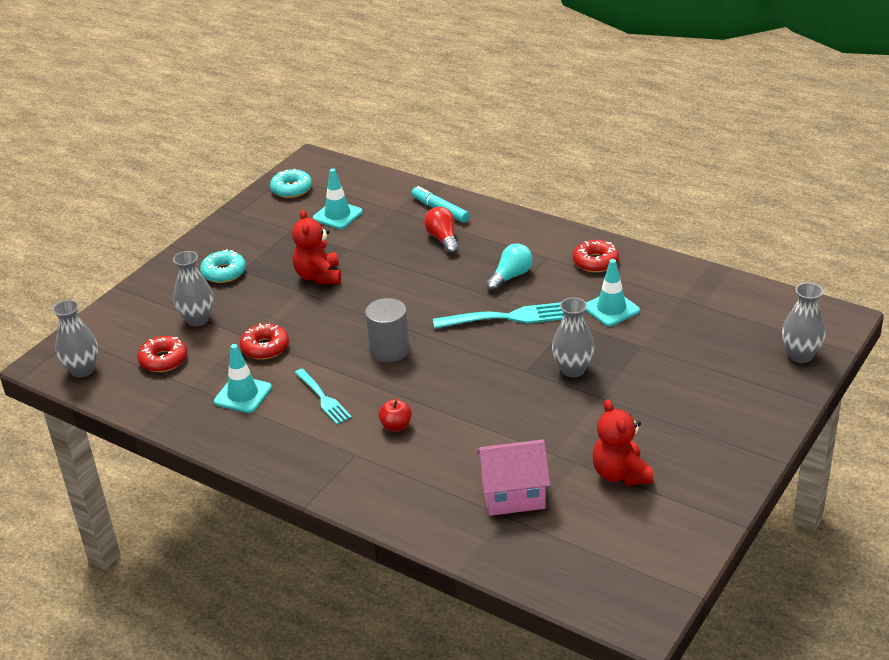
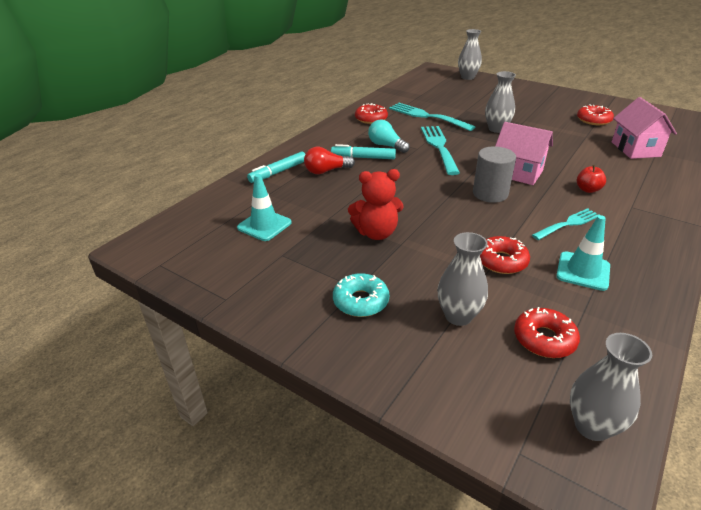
camera: 90 degrees left, 0 degrees up
(291, 189) = (193, 258): turquoise donut -> none
(439, 375) = (518, 173): none -> pink house
(477, 261) = (363, 157): none -> turquoise marker
(611, 309) = (427, 116): turquoise traffic cone -> turquoise fork
(620, 474) = (593, 120): red teddy bear -> red donut

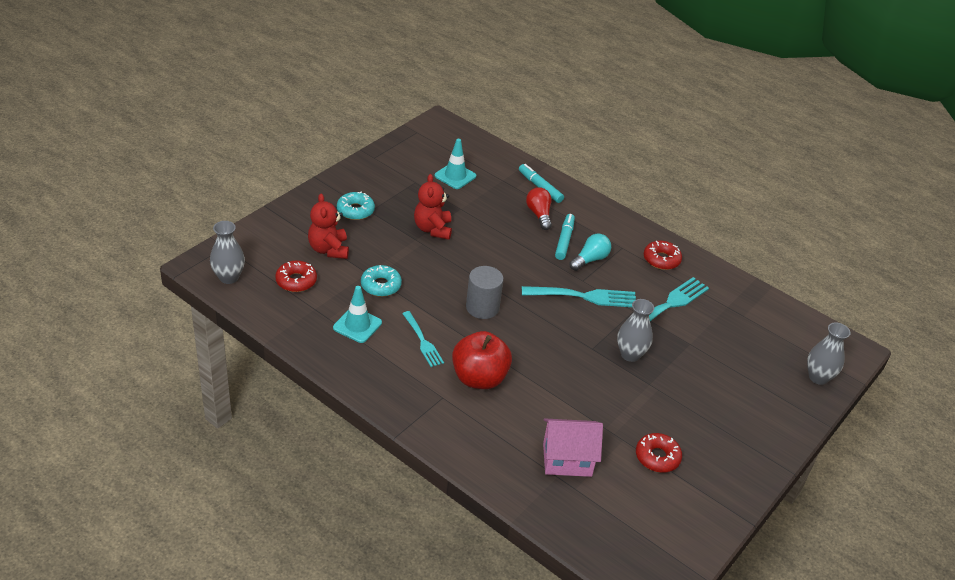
camera: 90 degrees right, 5 degrees up
(458, 316) = (328, 249): grey vase -> red teddy bear
(501, 261) = (381, 285): red donut -> turquoise donut
(518, 173) = (520, 339): pink house -> none
(587, 189) = (479, 378): red apple -> red apple, size x2.14

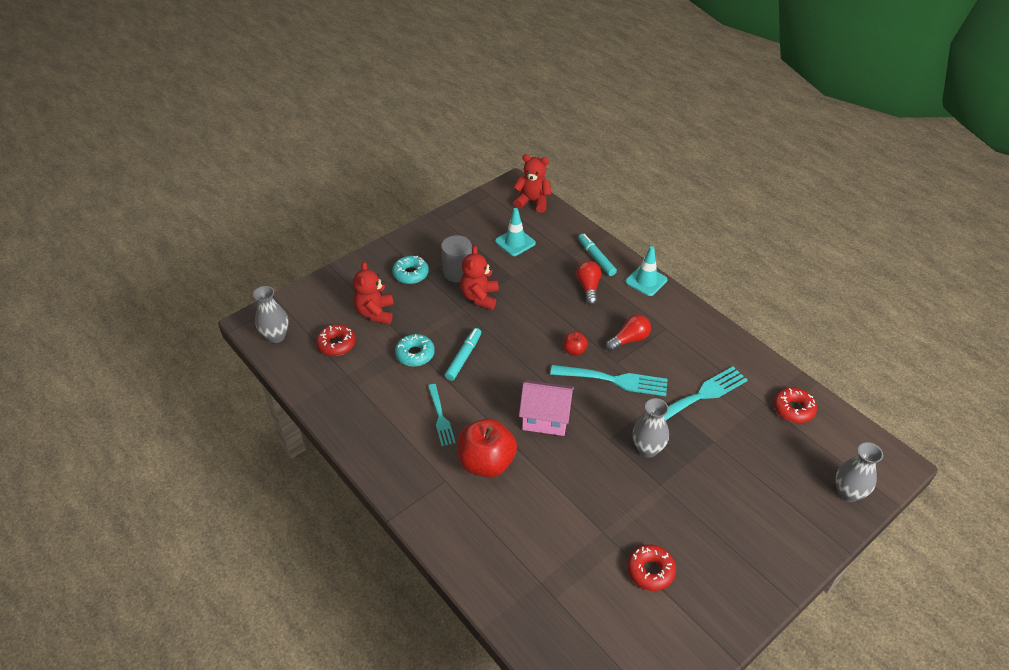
camera: 15 degrees right, 5 degrees up
(357, 325) = (382, 395): turquoise traffic cone -> turquoise traffic cone (646, 281)
(463, 137) = (533, 202): none -> red teddy bear
(482, 307) = (508, 385): grey cylinder -> grey cylinder (457, 272)
(539, 272) = (574, 350): none -> red apple
(564, 240) = (607, 317): turquoise marker -> turquoise marker (464, 357)
(567, 459) = (554, 563): pink house -> pink house (545, 419)
(590, 259) = (629, 339): turquoise light bulb -> red light bulb
(661, 259) = (703, 344): red donut -> red donut (793, 409)

